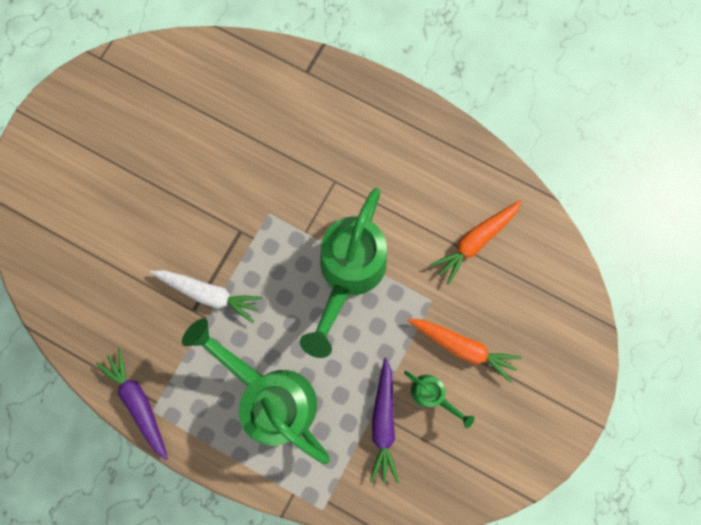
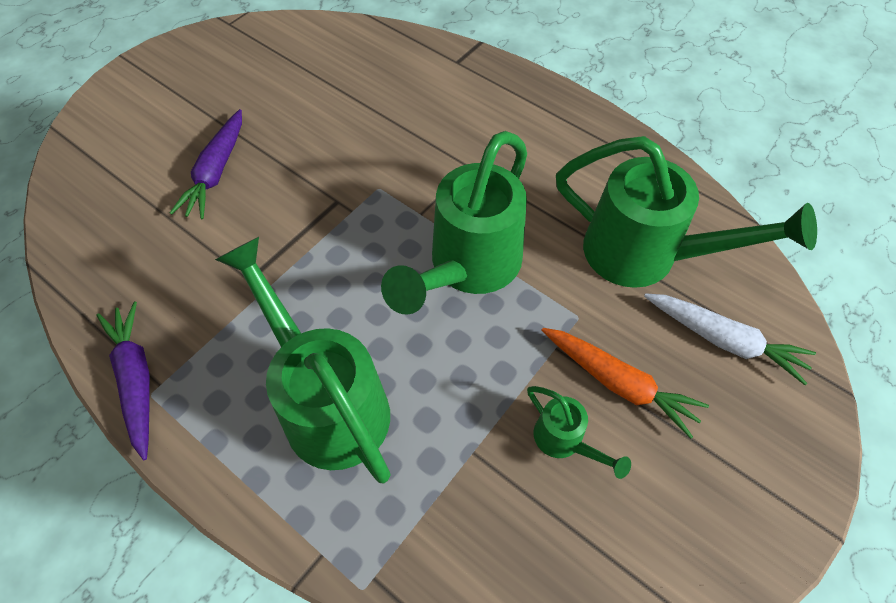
camera: 10 degrees right, 20 degrees down
(209, 294) = (277, 263): white carrot -> white carrot (724, 340)
(383, 422) = (485, 468): purple carrot -> purple carrot (216, 172)
(475, 241) = (646, 256): orange carrot -> green watering can

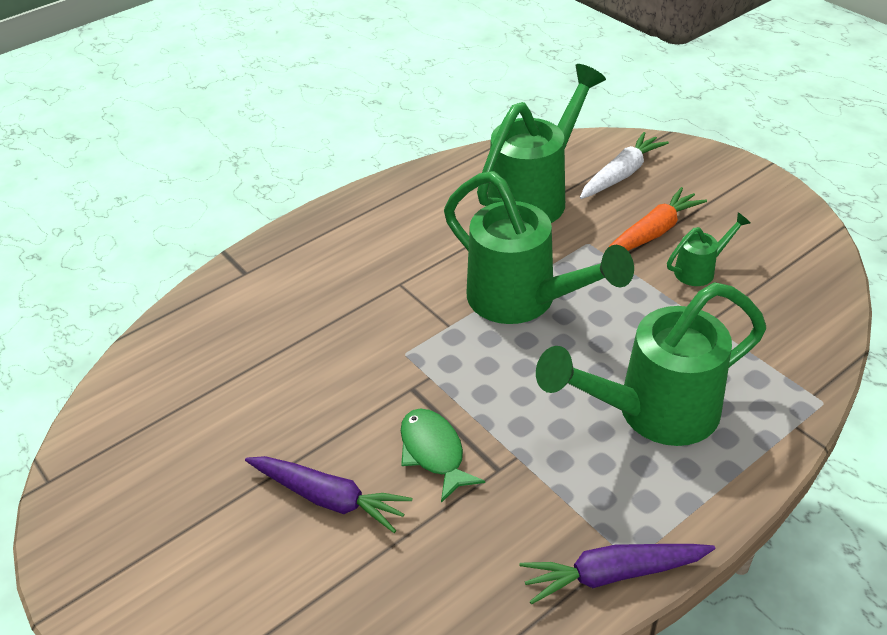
camera: 75 degrees left, 15 degrees down
(265, 230) = (434, 452): none -> green fish

